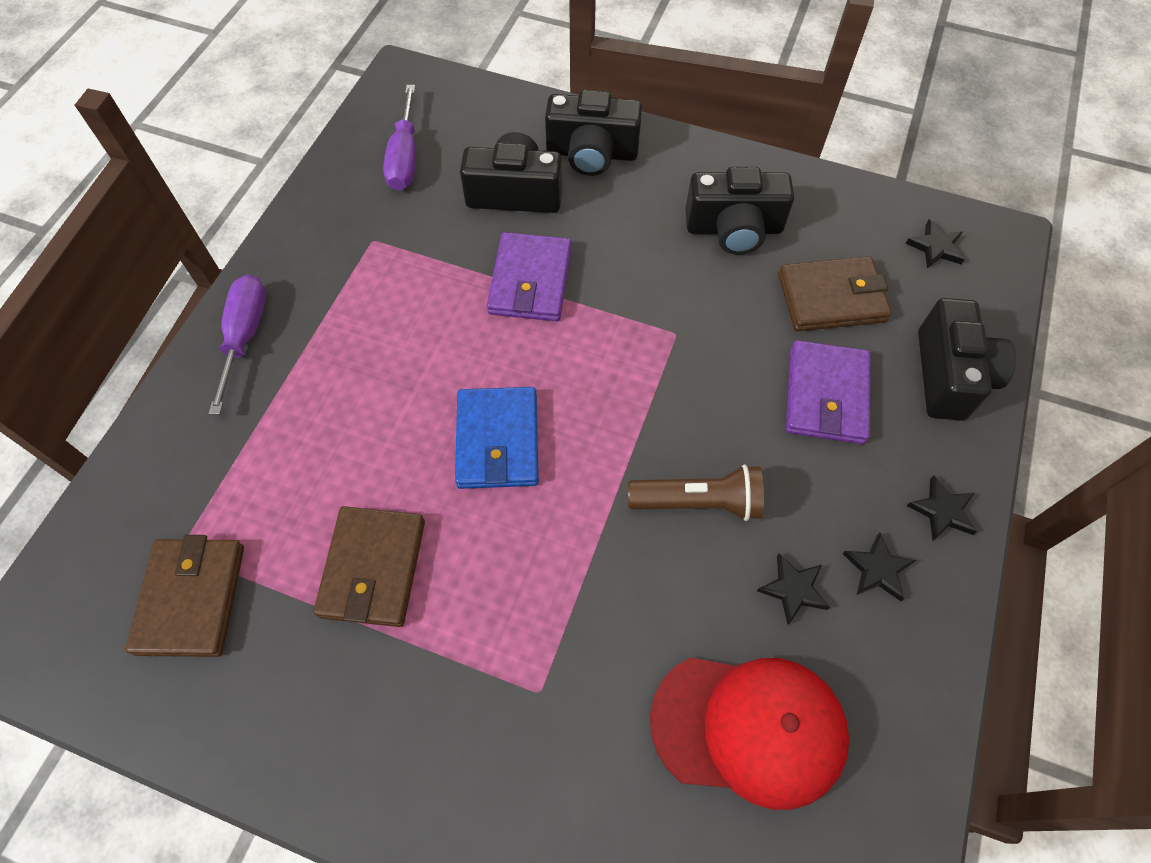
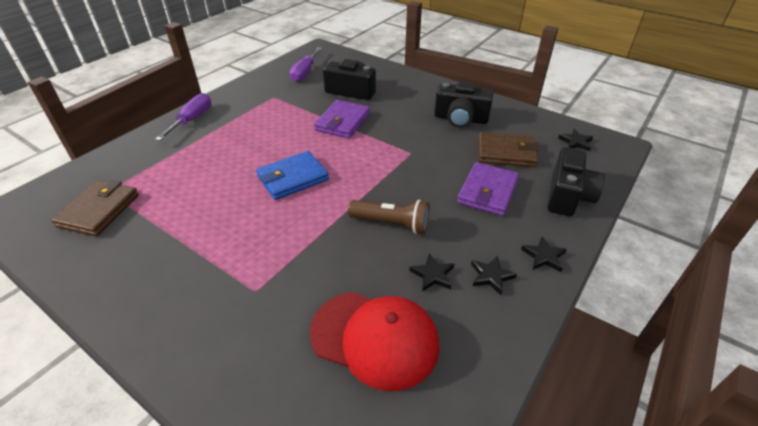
camera: 15 degrees right, 20 degrees down
(373, 568) = (197, 217): brown wallet -> none
(497, 440) = (293, 178): blue wallet -> blue wallet turned 45 degrees clockwise
(592, 153) = (397, 83): black camera -> none

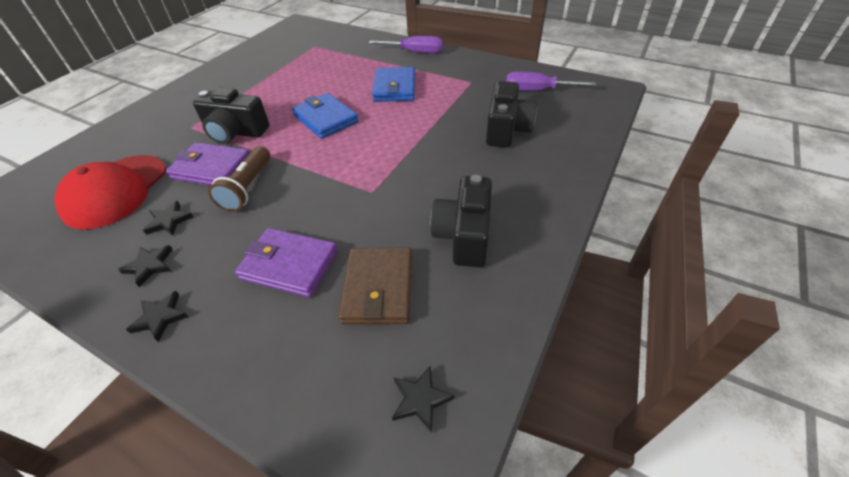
camera: 85 degrees right, 5 degrees up
(99, 211) = (292, 49): brown wallet -> none
(258, 135) = (394, 88): none -> blue wallet
(343, 122) = (431, 133): purple wallet -> purple wallet (212, 168)
(568, 196) = (268, 362): black camera -> black camera (235, 132)

